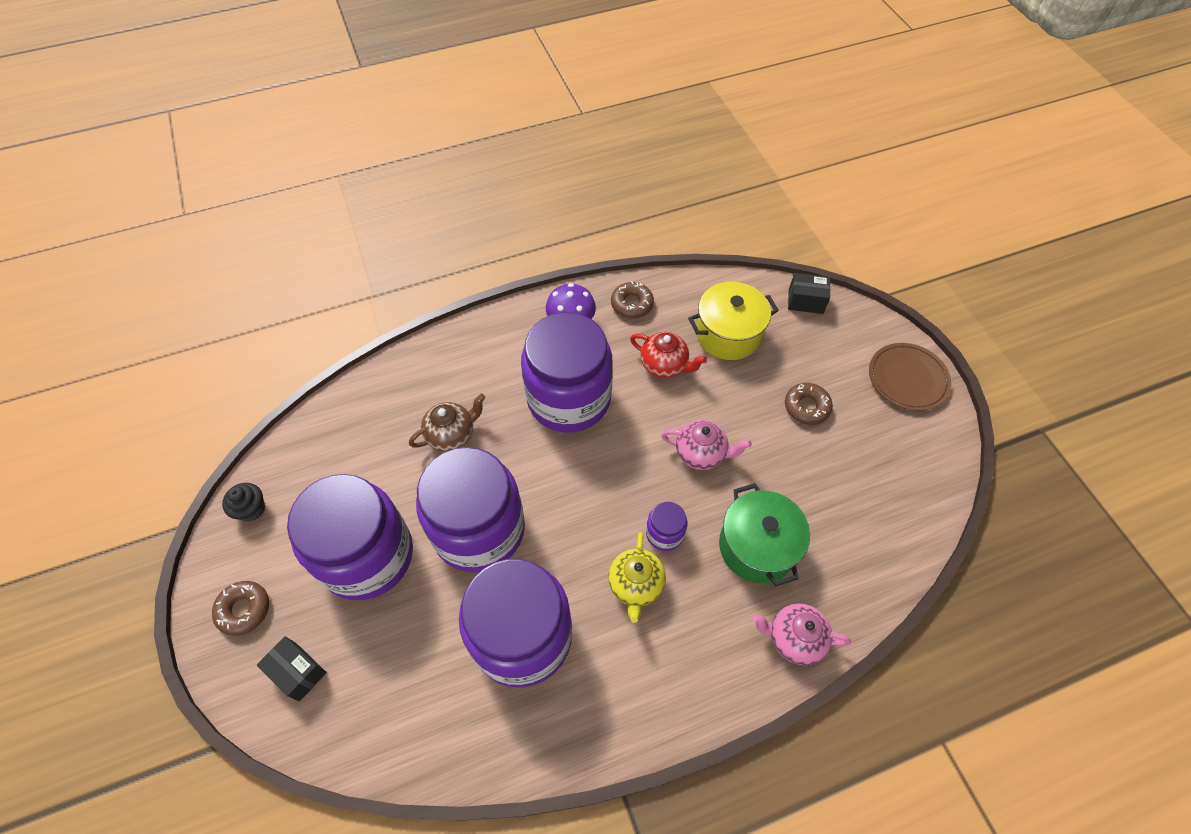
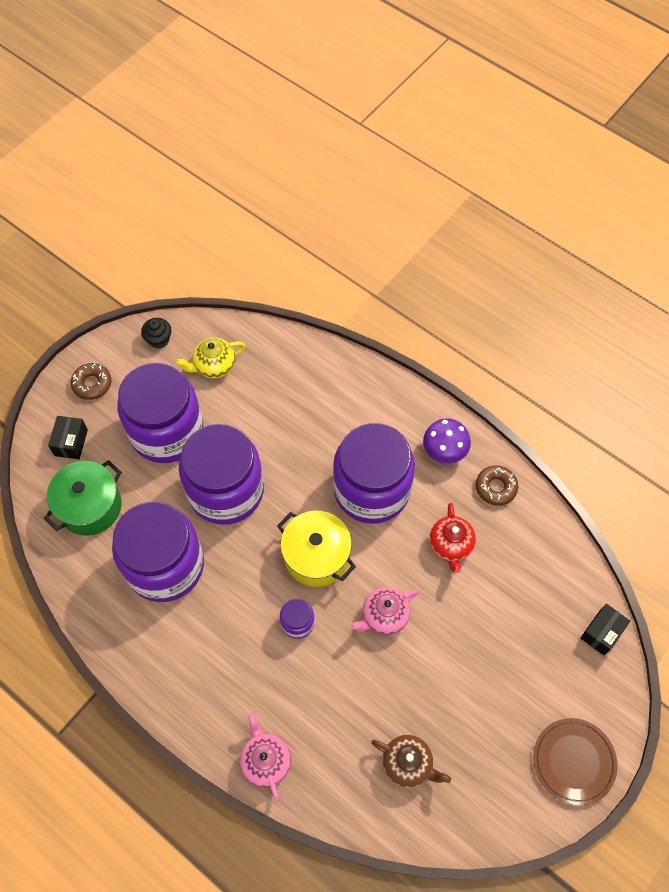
camera: 60 degrees right, 5 degrees up
(452, 434) = (289, 426): brown teapot -> brown teapot (408, 764)
(635, 585) = (244, 623): yellow teapot -> yellow teapot (214, 366)
(701, 453) = (384, 616): pink teapot -> pink teapot turned 75 degrees clockwise
(728, 334) = (517, 581): yellow pot -> yellow pot (316, 556)
(757, 546) = (326, 698): green pot -> green pot (90, 506)
(805, 301) = (601, 632): black box -> black box turned 60 degrees clockwise
(806, 407) = (484, 682): brown donut -> none

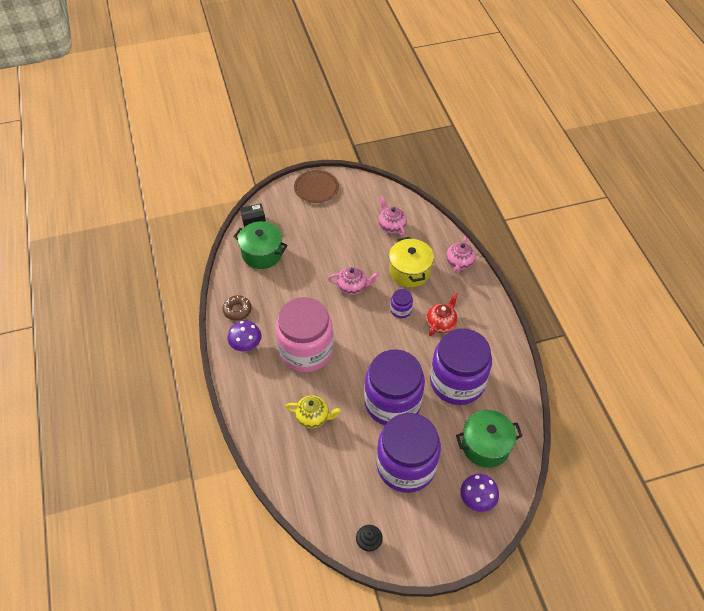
camera: 145 degrees left, 10 degrees down
(71, 442) = (477, 500): black box -> purple mushroom
(92, 384) = (438, 537): brown donut -> none
(214, 366) = (343, 493): yellow teapot -> yellow teapot (313, 417)
(316, 556) = (366, 335): yellow pot -> yellow pot (409, 271)
(371, 490) = (306, 350): purple jar -> pink jar
(408, 764) = (391, 226): brown teapot -> pink teapot
(450, 546) = (289, 297): red teapot -> red teapot (441, 324)
(542, 588) = (262, 253): none -> green pot

